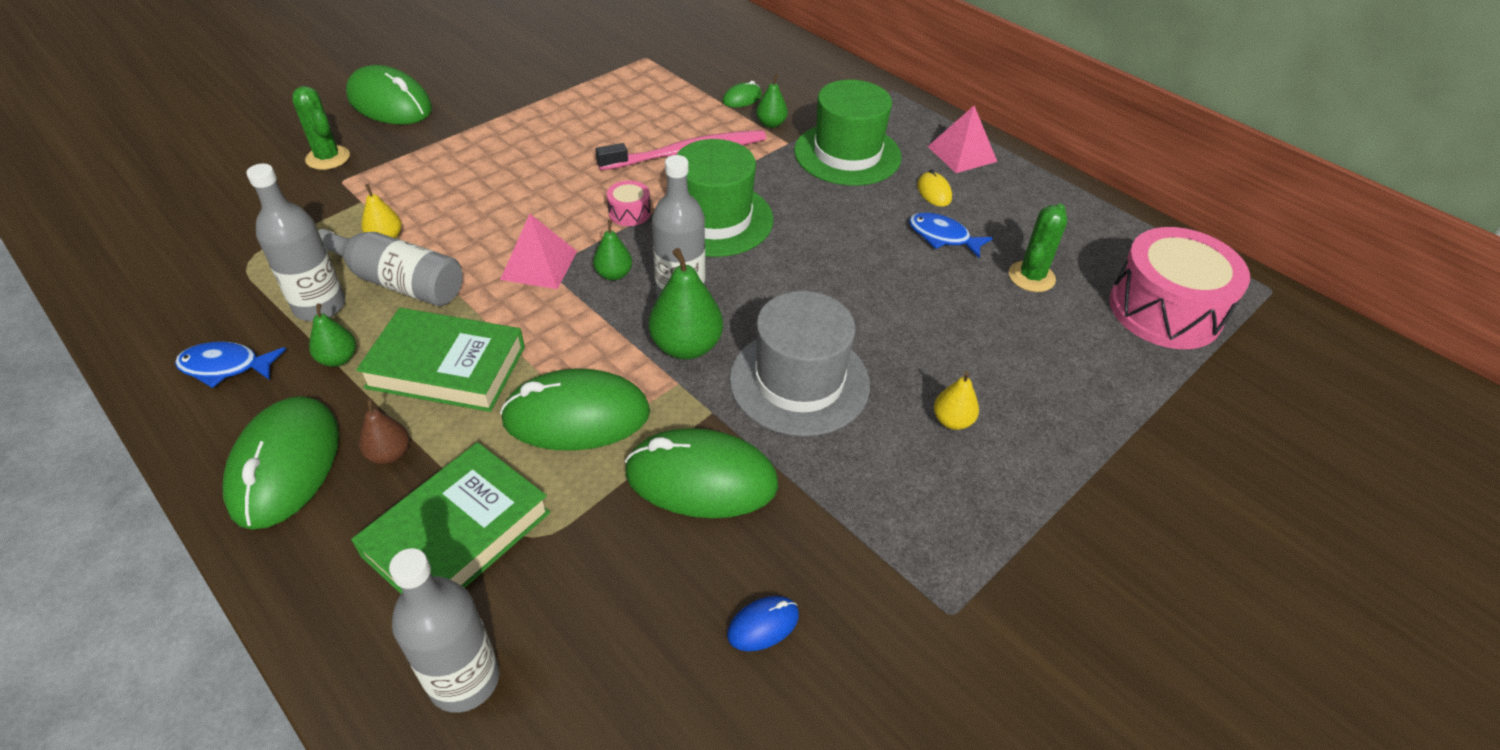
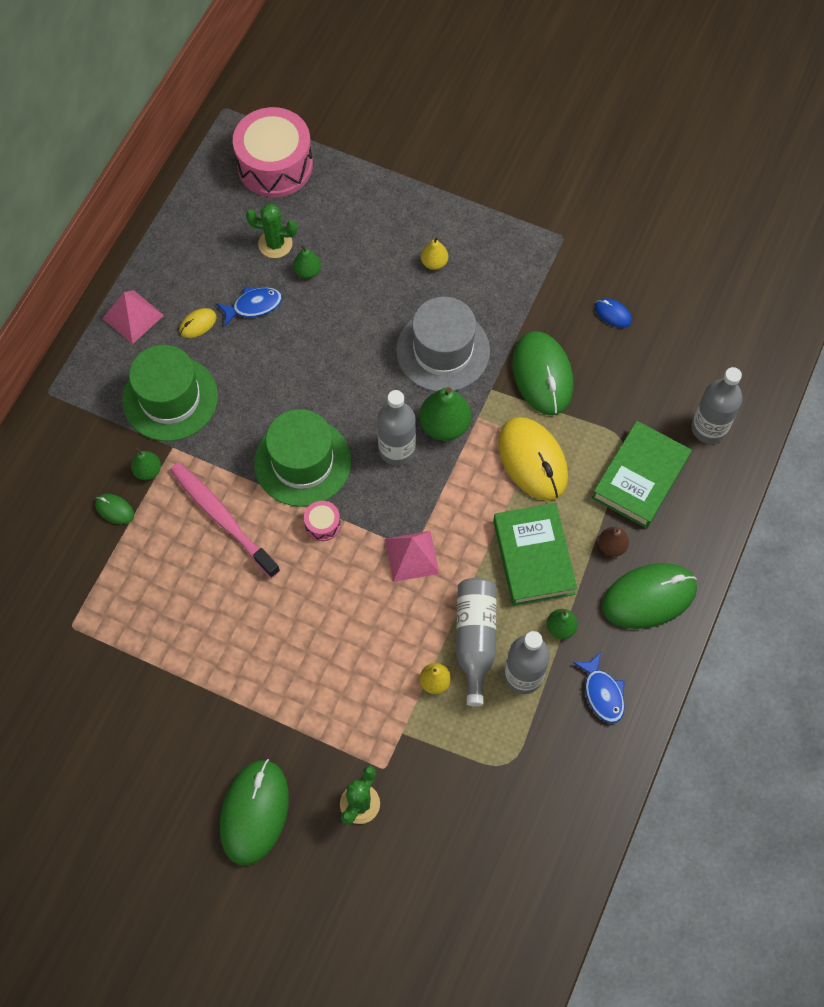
camera: 110 degrees left, 20 degrees up
(457, 534) = (640, 477): green book -> green book turned 75 degrees counterclockwise
(576, 416) = (532, 460): green mouse -> yellow mouse
(614, 274) = (397, 501): green pear -> green pear (307, 271)
(942, 237) = (254, 306): blue fish -> blue fish turned 120 degrees counterclockwise

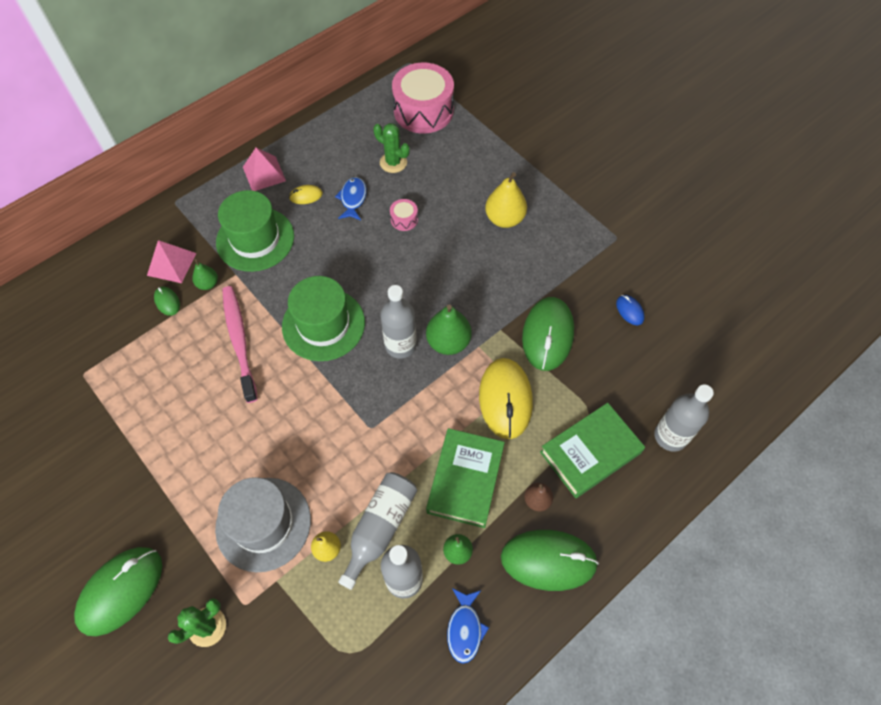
camera: 25 degrees right, 5 degrees down
(254, 306) = (353, 199): blue fish -> blue fish turned 90 degrees counterclockwise
(307, 271) = (406, 190): green pear -> none
(322, 524) = (311, 378): pink drum -> pink drum (404, 219)
(411, 556) = (366, 434): pink pyramid -> pink pyramid (171, 264)
(434, 263) = (504, 219): yellow pear -> yellow pear, size x1.77
(443, 350) = (477, 285): grey hat -> grey hat (263, 524)

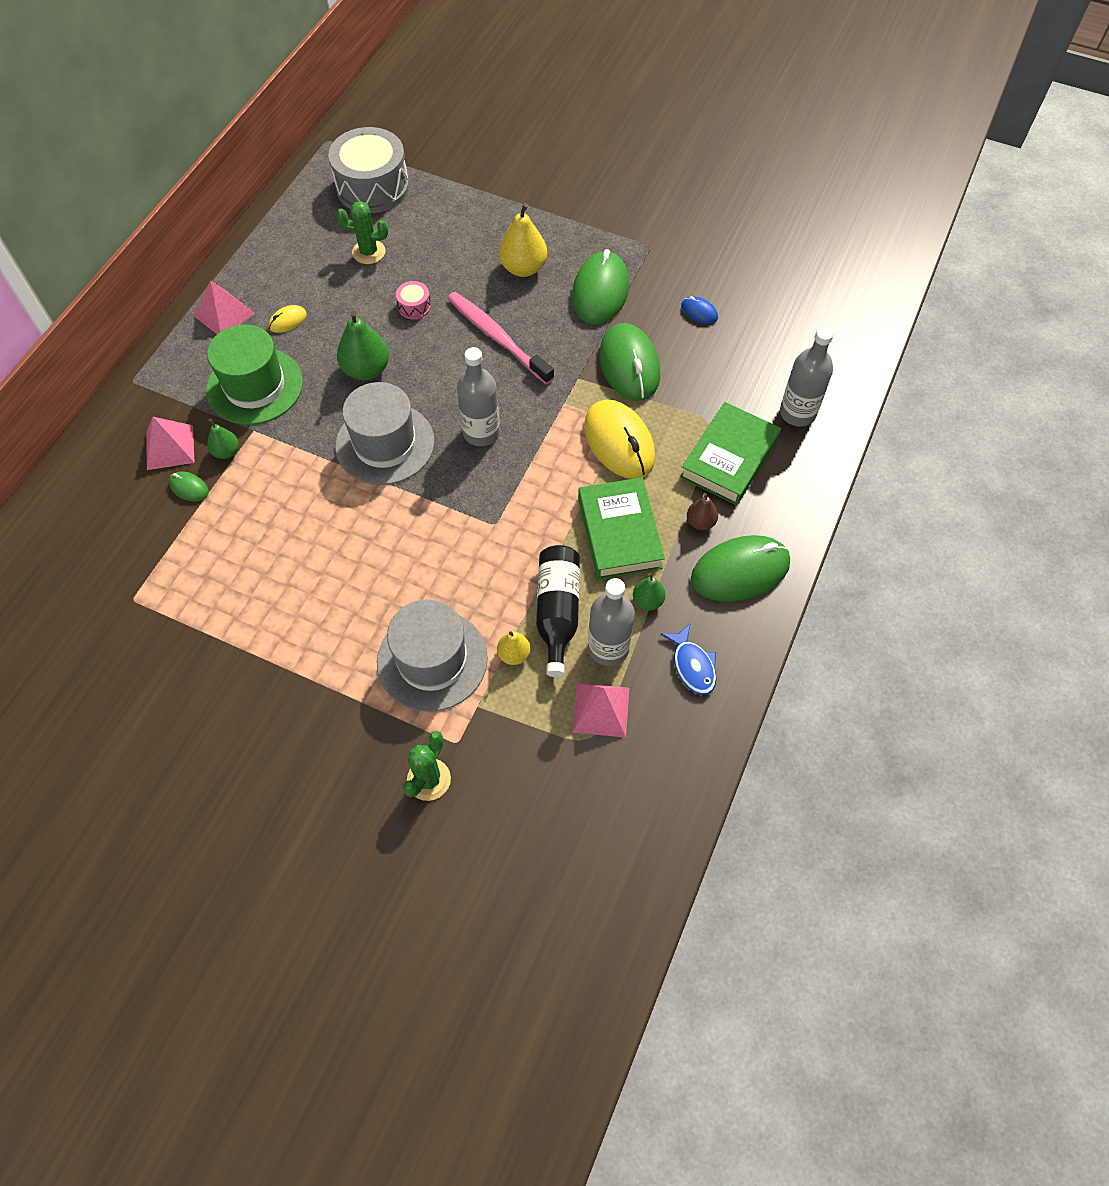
camera: 25 degrees left, 0 degrees up
(121, 591) = (313, 788): green mouse -> green mouse (600, 292)
(239, 341) = (299, 496): pink toothbrush -> pink toothbrush (497, 337)
(323, 324) = (385, 444): green hat -> grey hat
(353, 199) = (344, 305): blue fish -> none
(370, 632) = (601, 710): none -> pink pyramid
(380, 527) = (557, 612): grey bottle -> black bottle
(423, 111) = (372, 187): pink drum -> grey drum
(448, 342) = (530, 410): green pear -> green pear (366, 370)

